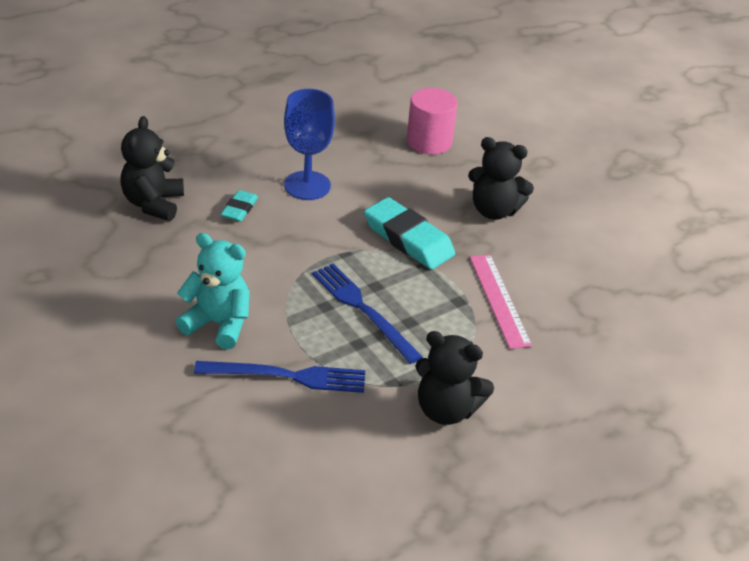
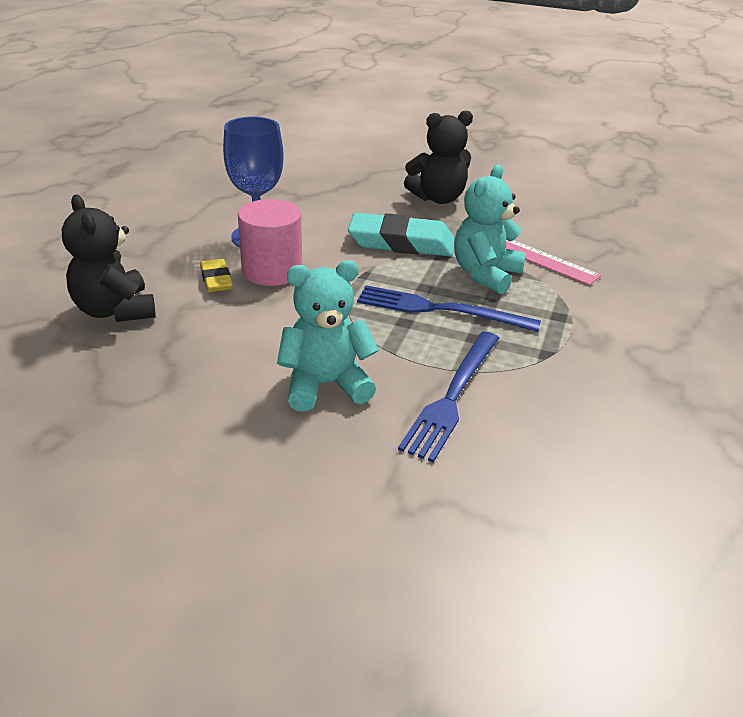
camera: 35 degrees left, 5 degrees down
(239, 209) = (216, 279): turquoise eraser -> yellow eraser
(287, 376) = (452, 396): blue fork -> blue fork turned 150 degrees clockwise
(429, 141) = (321, 171): pink cylinder -> pink cylinder (272, 271)
(437, 298) = (485, 274): none -> turquoise teddy bear
(446, 409) = (613, 352): black teddy bear -> none

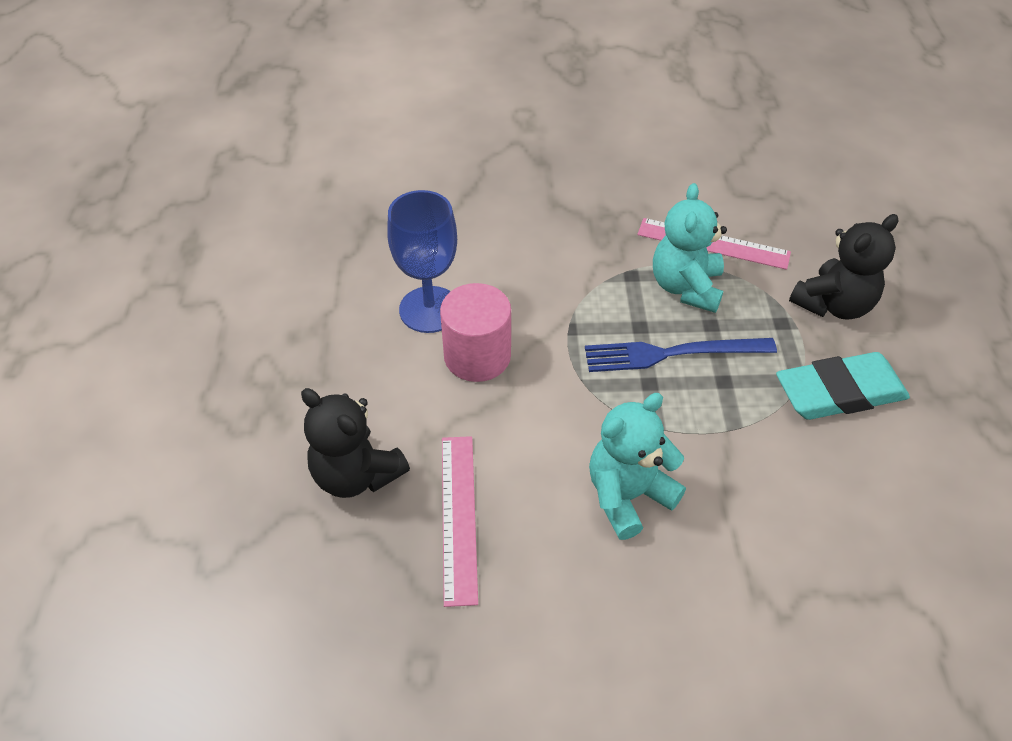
camera: 20 degrees left, 15 degrees up
(170, 357) = (459, 516): none -> pink ruler
(216, 279) = (429, 390): yellow eraser -> none
(401, 242) = (579, 267): turquoise eraser -> turquoise eraser (839, 392)
(438, 198) = (576, 184): black teddy bear -> black teddy bear (833, 305)
(452, 396) = (747, 465): blue fork -> none

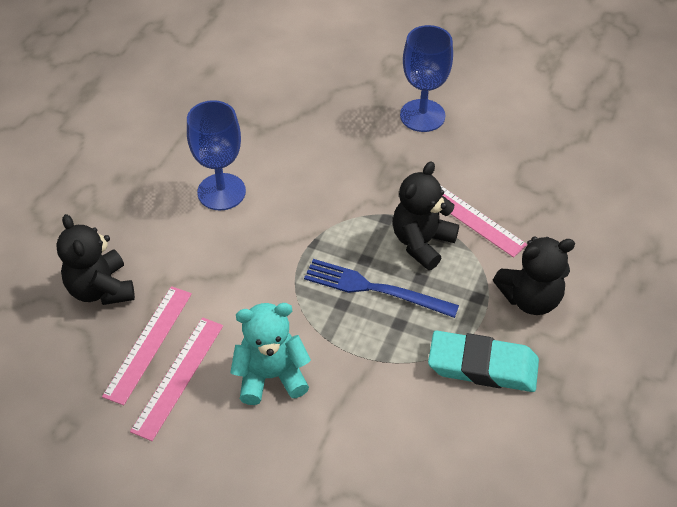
camera: 25 degrees right, 0 degrees up
(477, 356) = (232, 238): pink cylinder -> none
(522, 541) = (178, 377): none -> pink ruler
(593, 159) = (422, 115): none -> blue goblet
(686, 287) = (422, 242): turquoise teddy bear -> black teddy bear

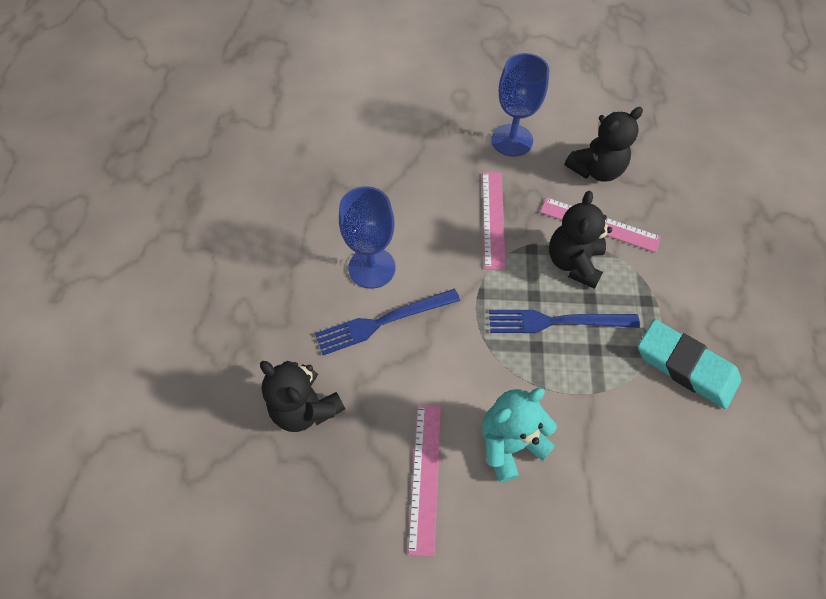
camera: 20 degrees left, 10 degrees up
(148, 343) = (379, 450): pink ruler -> pink ruler (493, 219)
(207, 240) = (383, 322): none -> blue fork
(482, 366) = (685, 366): turquoise eraser -> turquoise eraser turned 45 degrees clockwise
(530, 298) = (689, 287): black teddy bear -> black teddy bear (596, 170)

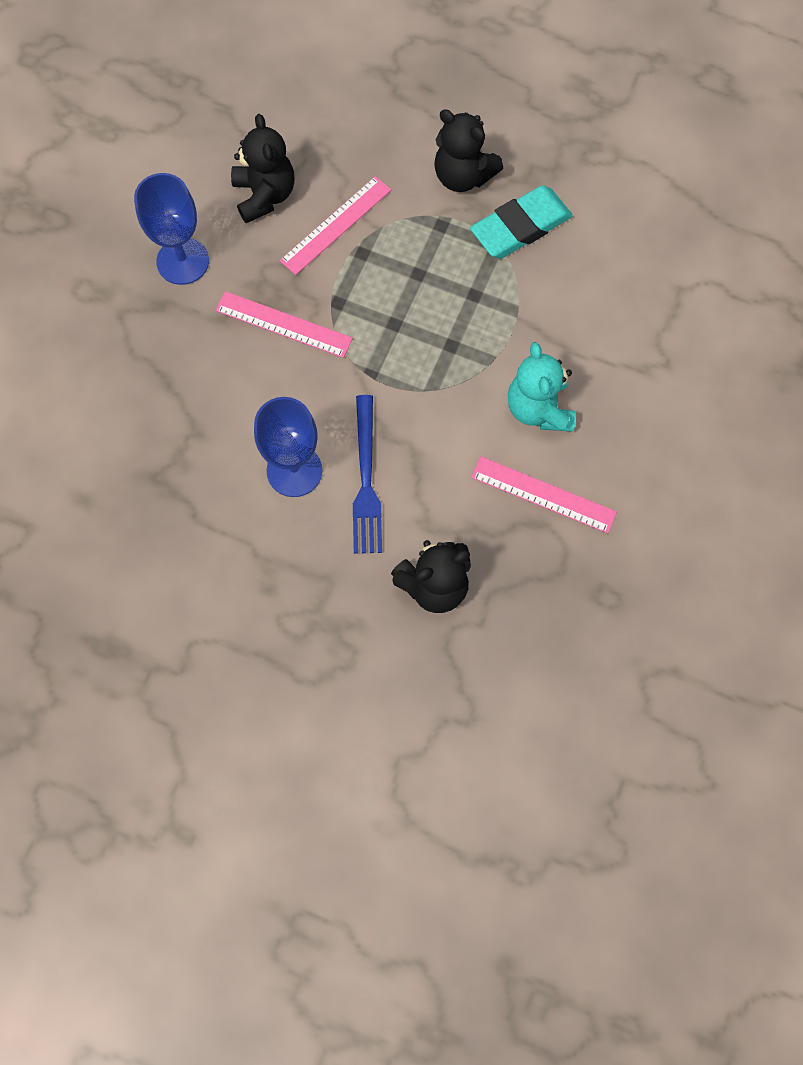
camera: 70 degrees left, 10 degrees up
(556, 321) = (431, 315): blue fork -> none
(573, 262) = (371, 270): black teddy bear -> black teddy bear (463, 176)

